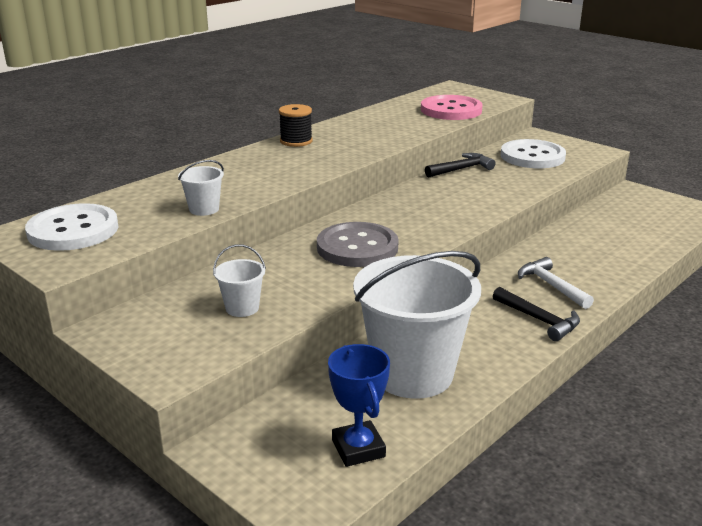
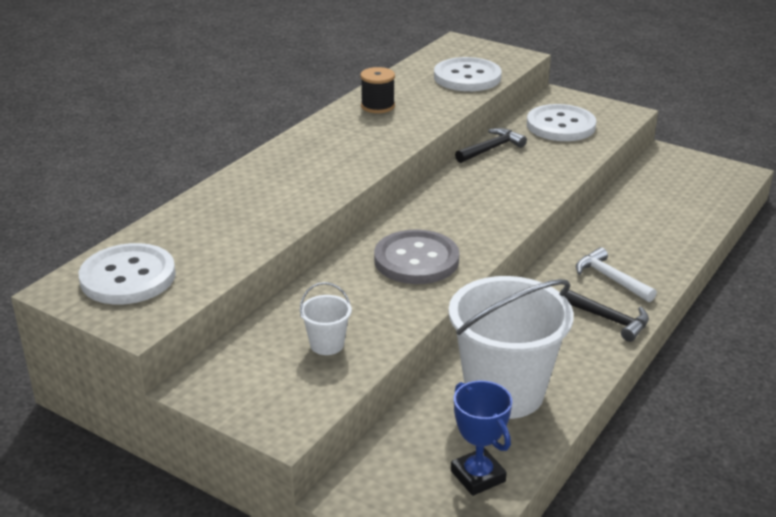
camera: 10 degrees left, 5 degrees up
(204, 209) = (255, 236): white bucket -> none
(296, 141) = (315, 135): black spool -> black spool (377, 106)
(451, 110) = (467, 77): pink button -> white button

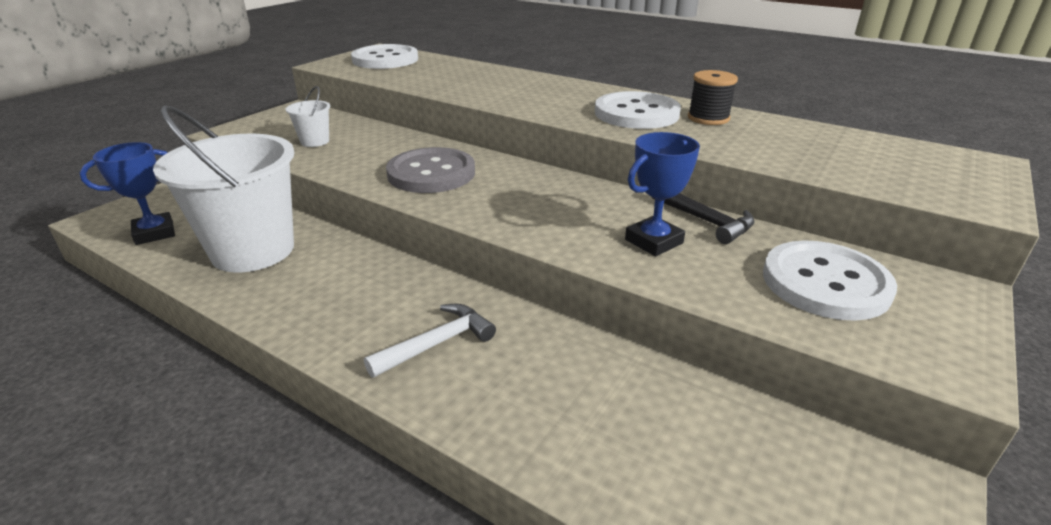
camera: 90 degrees right, 0 degrees up
(467, 77) = (845, 164): white button -> white button (636, 113)
(524, 168) = (653, 241): none -> blue trophy
(608, 319) = (343, 330): black hammer -> none

